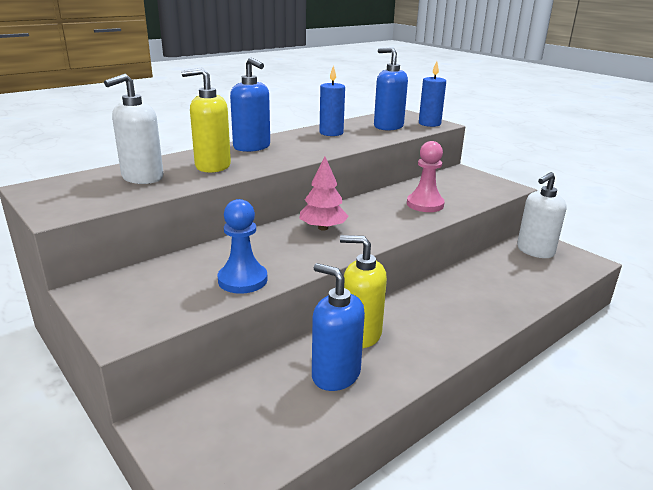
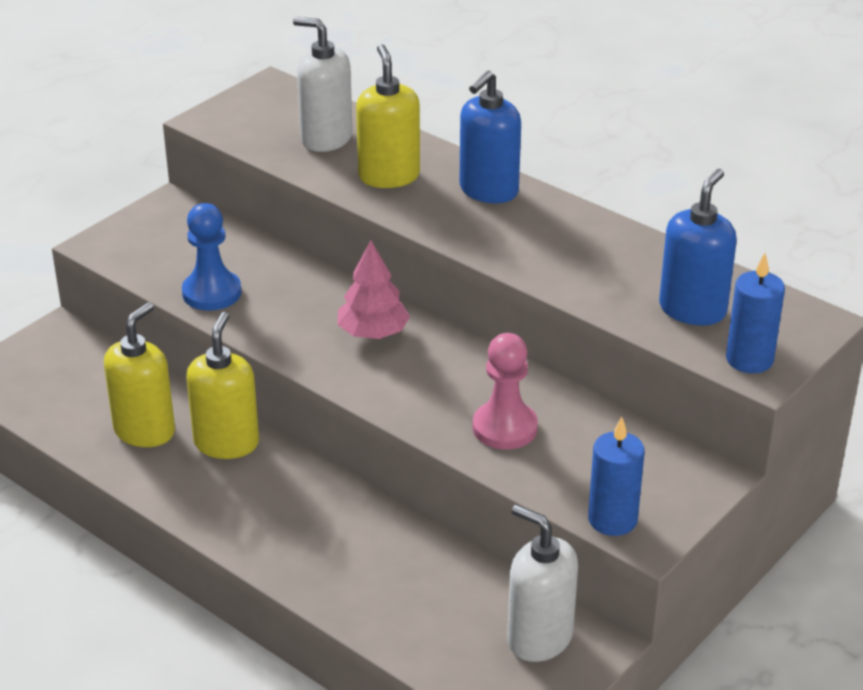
camera: 80 degrees right, 10 degrees up
(331, 133) = (609, 251): blue candle -> blue candle (612, 519)
(335, 374) = (145, 431): blue soap dispenser -> yellow soap dispenser

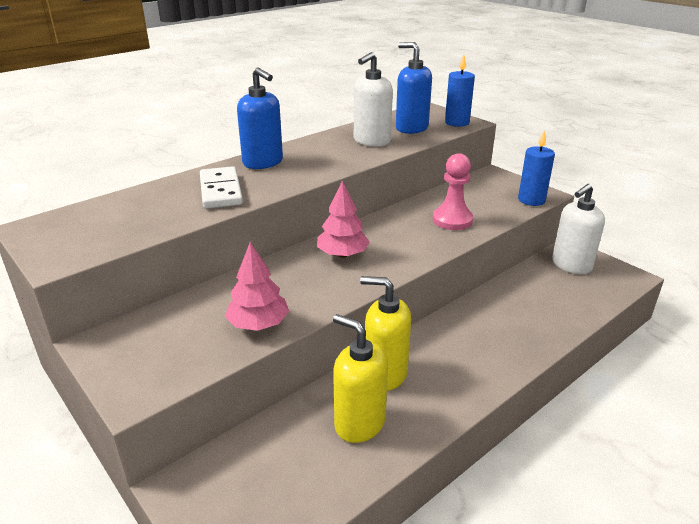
camera: 80 degrees left, 5 degrees down
(212, 293) = (258, 324): blue pawn -> pink tree
(326, 139) = (145, 209): white soap dispenser -> white soap dispenser (371, 141)
(389, 176) = (221, 191): yellow soap dispenser -> white domino

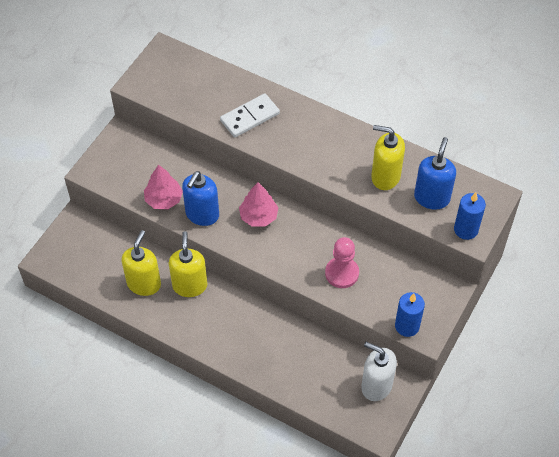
camera: 70 degrees right, 25 degrees up
(263, 162) = (307, 121): blue soap dispenser -> blue soap dispenser (202, 214)
(371, 141) = (385, 177): white soap dispenser -> yellow soap dispenser

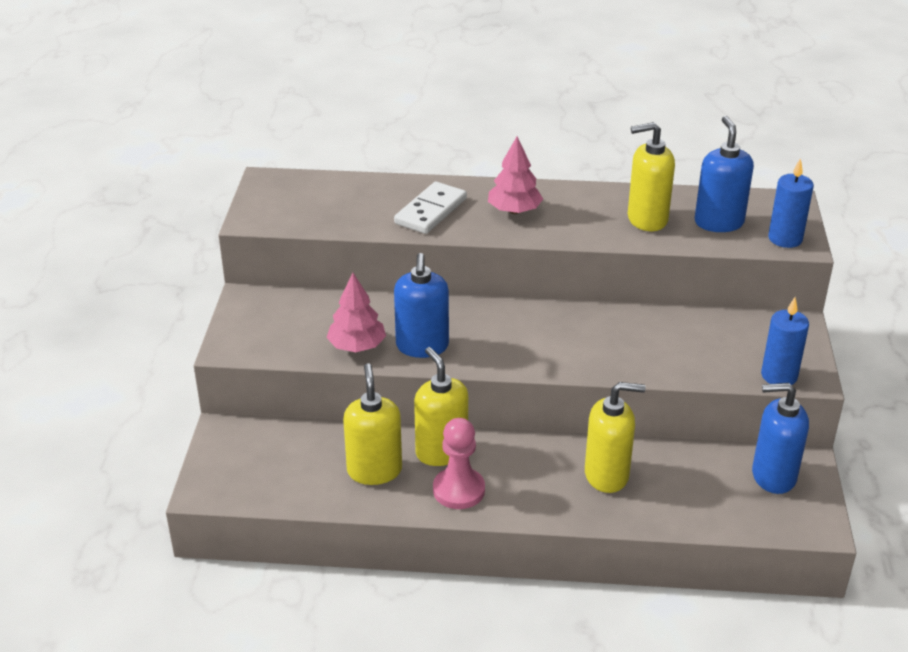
camera: 25 degrees left, 20 degrees down
(258, 216) = (499, 326): pink tree -> pink tree (514, 211)
(276, 343) = (607, 475): none -> yellow soap dispenser
(342, 273) = (653, 350): pink pawn -> pink pawn (458, 490)
(376, 386) = (773, 476): white soap dispenser -> blue soap dispenser

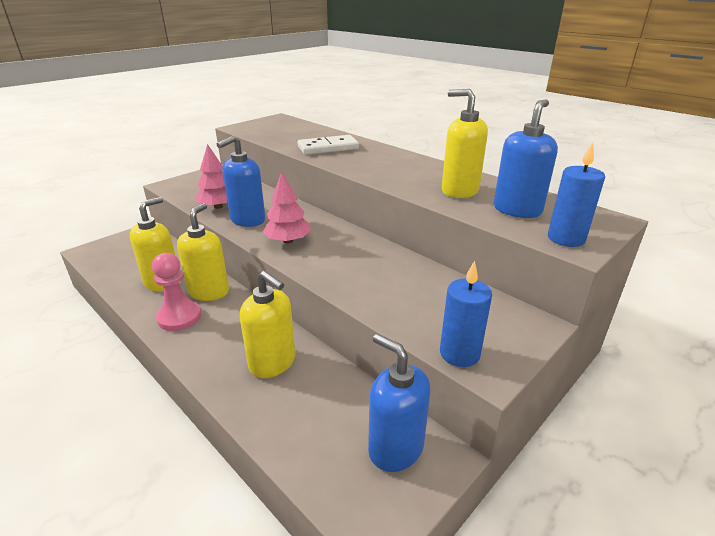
camera: 40 degrees right, 5 degrees down
(514, 211) = (376, 161): pink tree -> pink tree (288, 241)

